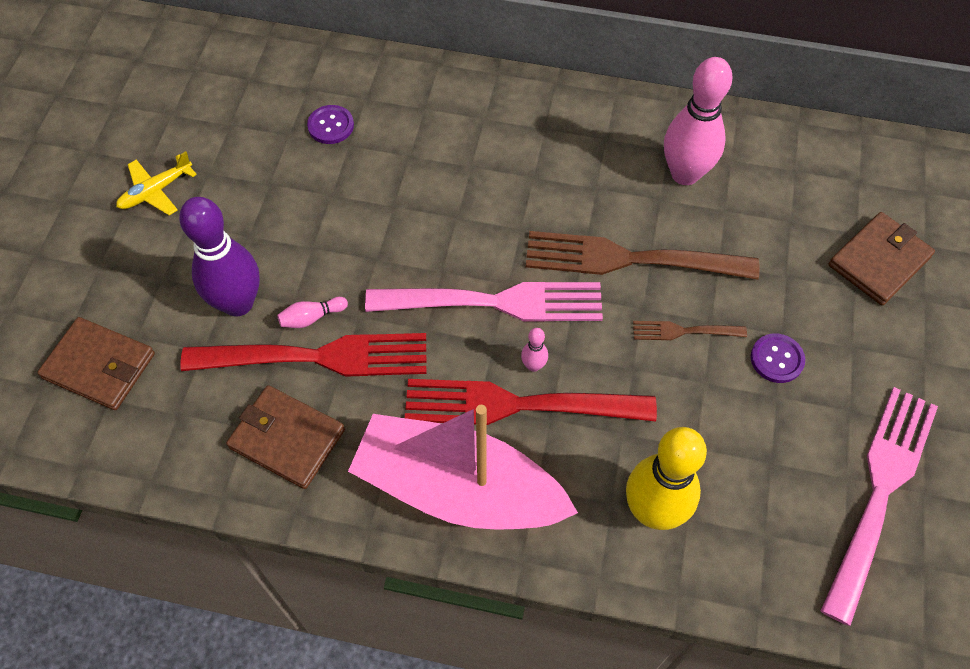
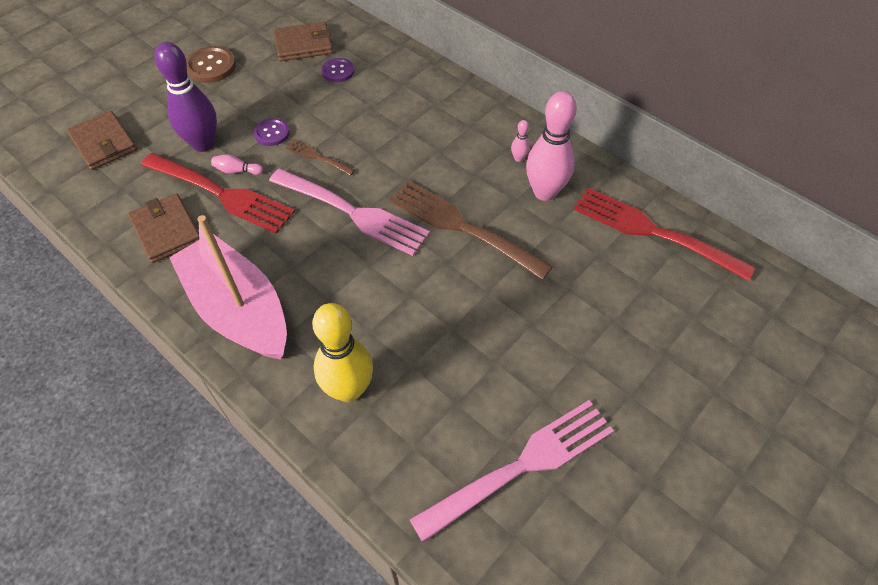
camera: 30 degrees right, 5 degrees down
(156, 191) = (211, 66): yellow plane -> brown button
(519, 404) = (317, 280): red fork -> red fork (654, 232)
(533, 365) = (345, 261): pink bowling pin -> pink bowling pin (518, 158)
(684, 331) = (463, 288): brown fork -> brown fork (318, 157)
(777, 359) = (515, 338): purple button -> purple button (272, 133)
(879, 261) = (647, 311): brown wallet -> brown wallet (304, 45)

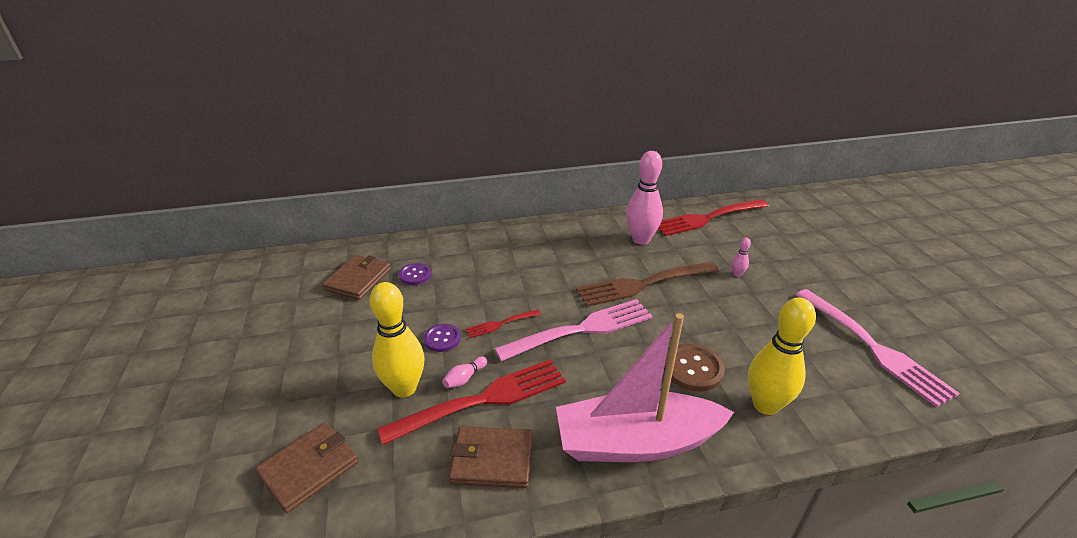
camera: 55 degrees left, 20 degrees down
(104, 143) = (309, 468): brown wallet -> brown wallet turned 45 degrees counterclockwise
(203, 144) = (404, 388): purple bowling pin -> yellow bowling pin
(211, 66) = (305, 343): brown button -> brown button (693, 368)
(318, 157) = (501, 324): brown fork -> red fork
(518, 158) = (601, 236): pink bowling pin -> pink bowling pin (737, 274)
(520, 467) = (872, 347): pink fork -> pink fork turned 150 degrees clockwise

